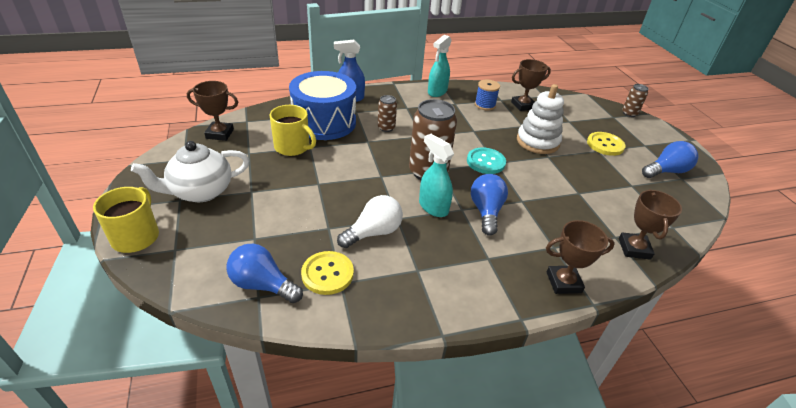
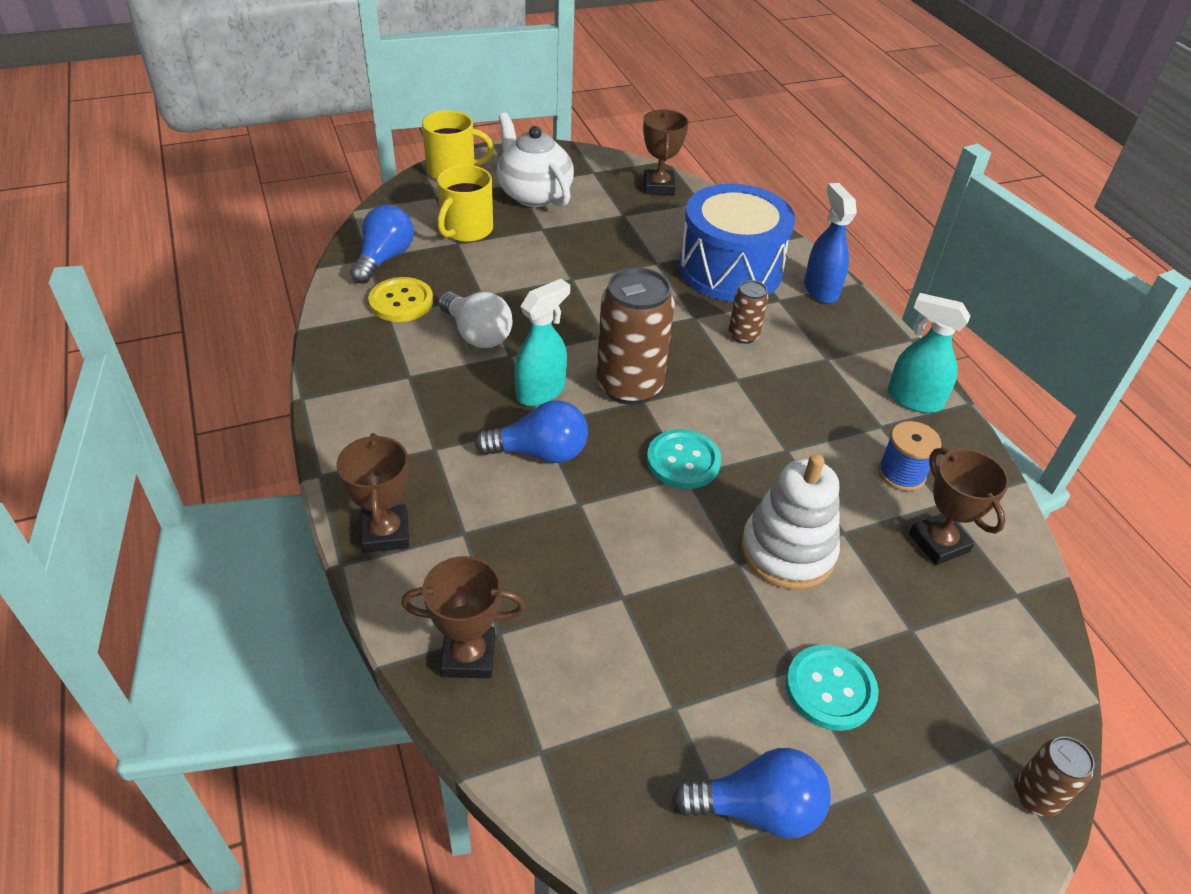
camera: 85 degrees right, 5 degrees up
(293, 147) = (650, 248): yellow mug -> yellow mug (466, 230)
(605, 145) = (830, 689): yellow button -> turquoise button
(666, 171) = (757, 808): blue light bulb -> blue light bulb turned 60 degrees counterclockwise

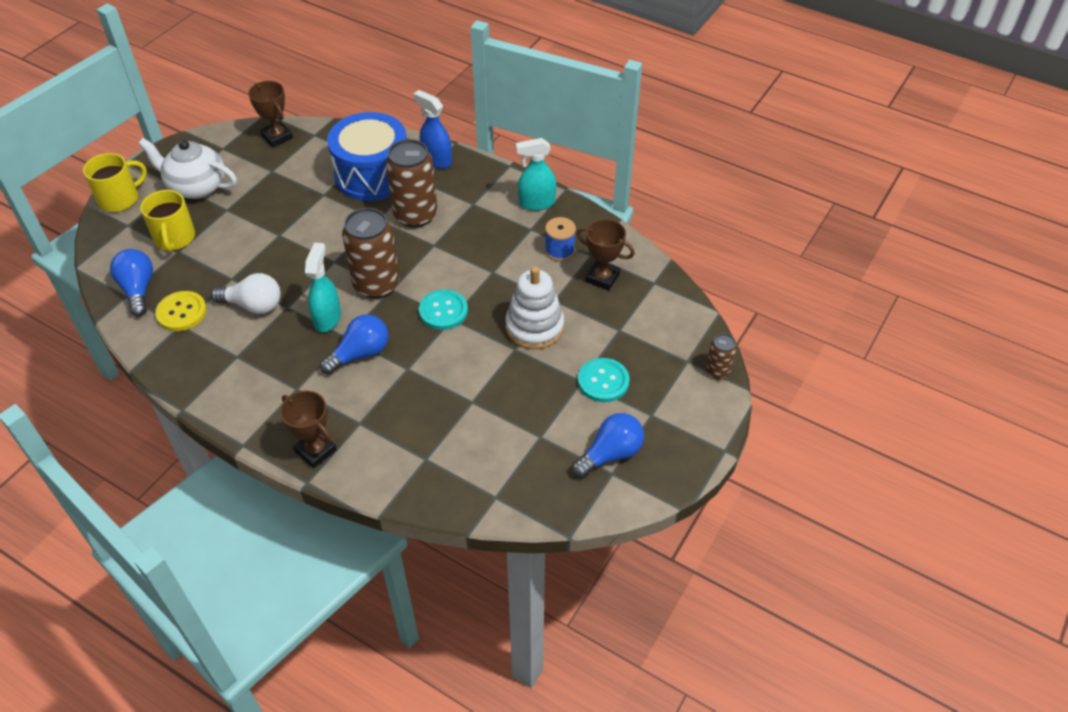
camera: 35 degrees left, 5 degrees up
(468, 656) = (421, 480): brown trophy -> none
(743, 335) = (415, 215): brown can -> brown can, size x1.99

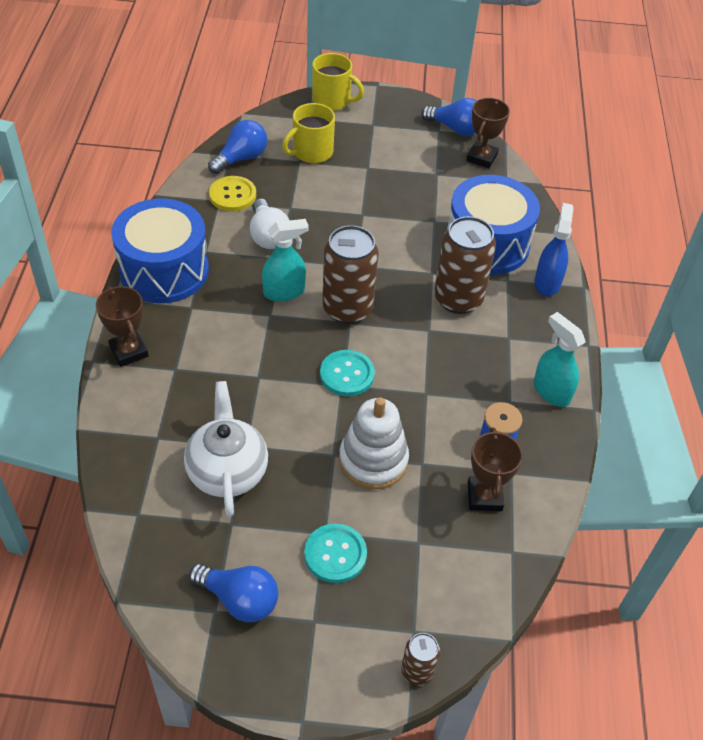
camera: 60 degrees right, 0 degrees up
(196, 187) = (380, 137): white teapot -> white teapot (227, 471)
(237, 394) = (164, 270): none -> blue drum
(315, 450) = (129, 351): brown trophy -> brown trophy turned 45 degrees counterclockwise
(360, 354) = (256, 334): blue light bulb -> blue light bulb (455, 129)

